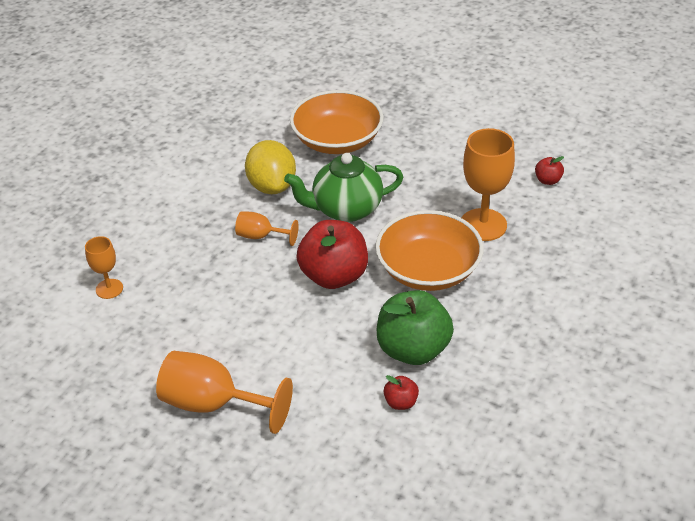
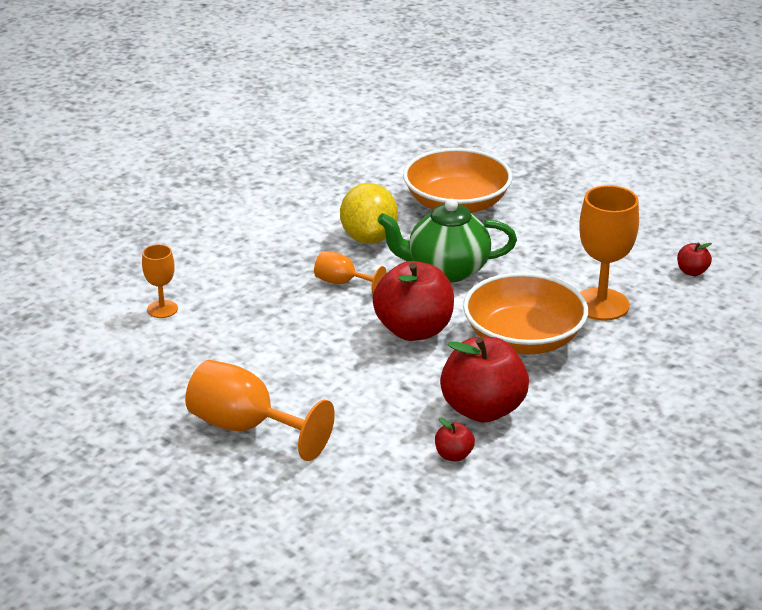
camera: 10 degrees right, 10 degrees down
(413, 349) = (483, 409): green apple -> red apple

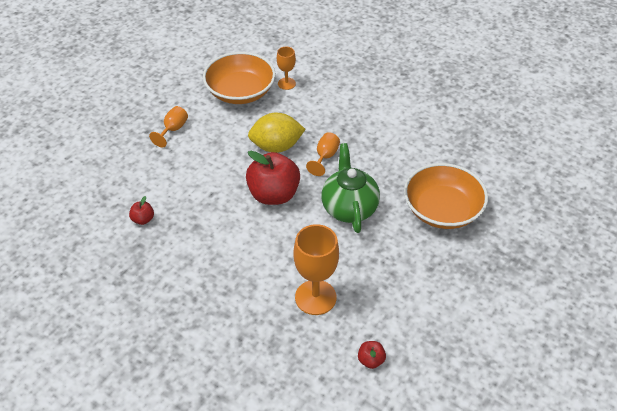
camera: 85 degrees right, 15 degrees up
(246, 427) = (173, 130): orange goblet -> orange goblet, size x0.55
(369, 238) = (384, 165): yellow lemon -> yellow lemon (276, 146)
(483, 409) = (188, 232): red apple -> none
(523, 338) = (268, 252): orange bowl -> orange bowl (240, 92)

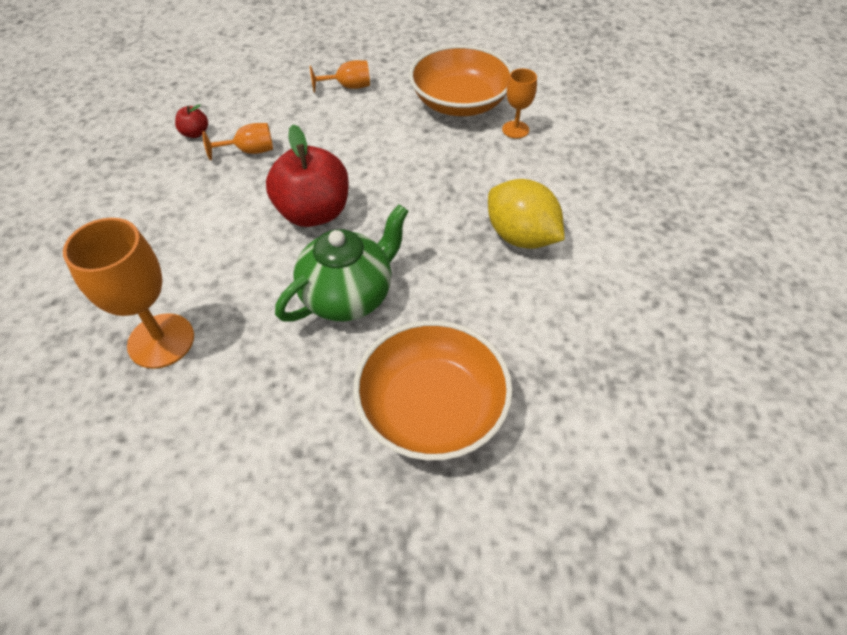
camera: 55 degrees right, 5 degrees up
(276, 146) = (398, 175): yellow lemon -> yellow lemon (521, 237)
(325, 157) = (421, 226): orange goblet -> orange goblet (249, 151)
(371, 360) = (73, 463): red apple -> none

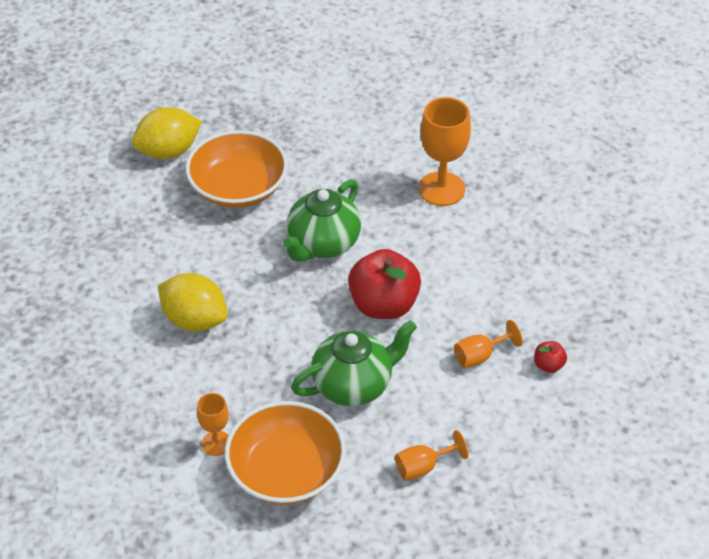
camera: 165 degrees right, 5 degrees down
(378, 150) = (353, 385): none -> green teapot
(529, 510) = (168, 151): none -> yellow lemon

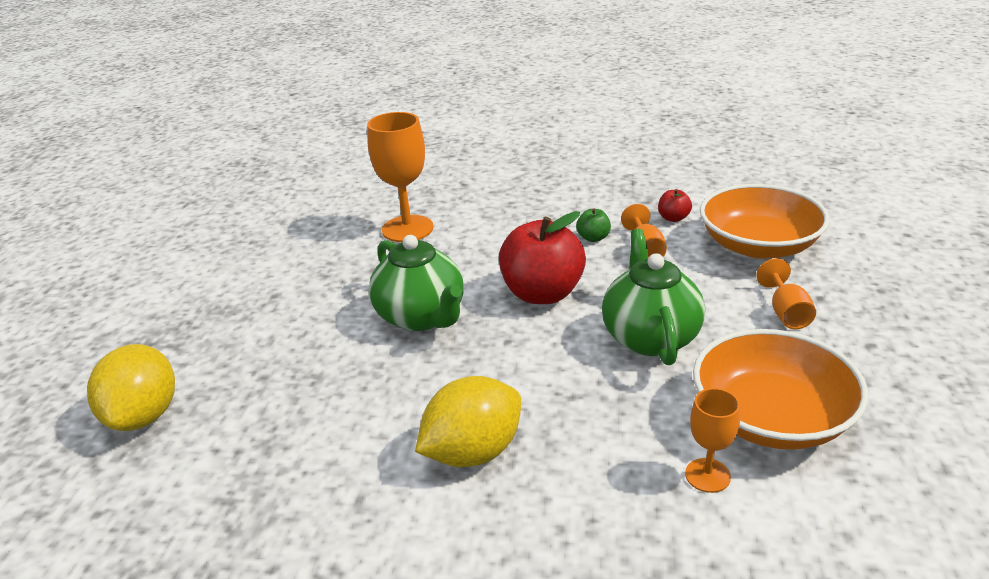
camera: 65 degrees left, 15 degrees down
(238, 187) = (273, 364): orange bowl -> orange bowl (758, 245)
(485, 316) = (593, 238): none -> green apple

